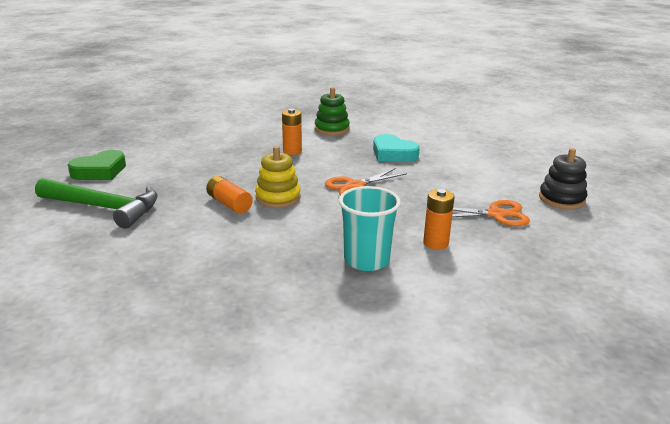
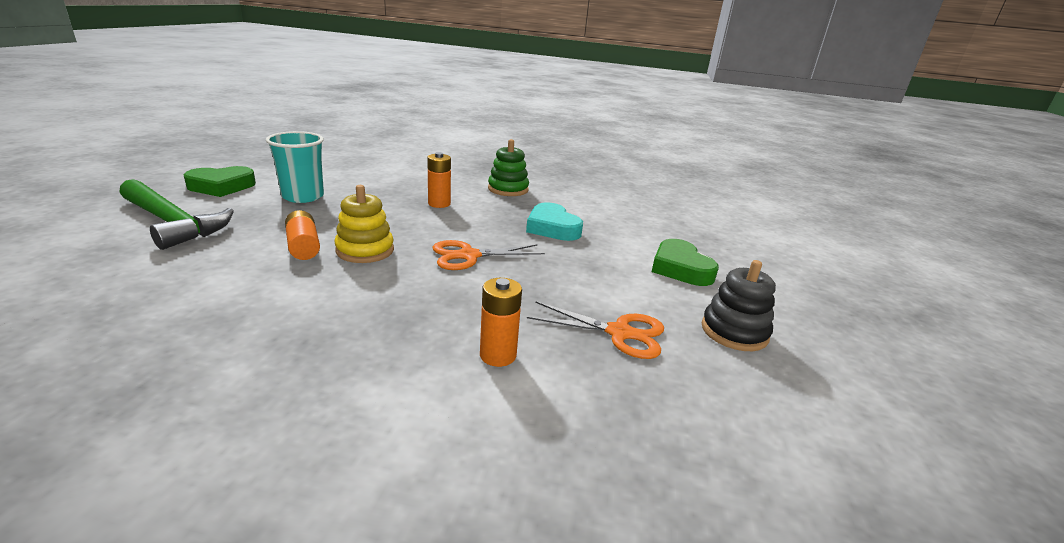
camera: 15 degrees right, 0 degrees up
(366, 260) = (381, 357): turquoise cup -> turquoise cup (303, 196)
(502, 165) = (680, 268): none -> green heart

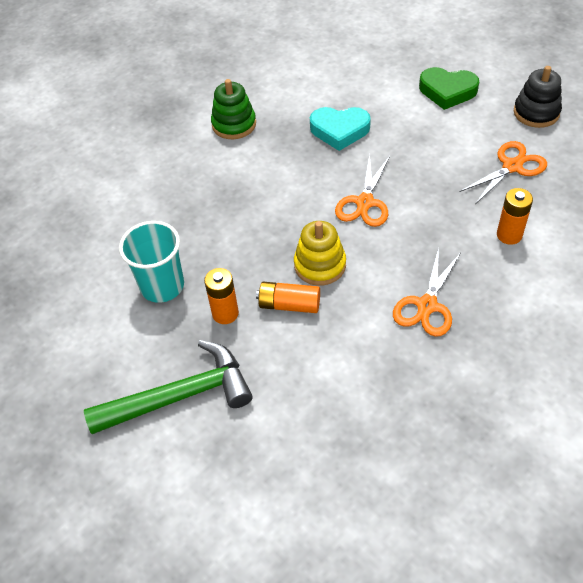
camera: 50 degrees left, 25 degrees up
(221, 186) = (89, 351): green heart -> none
(337, 319) = (427, 305): none -> orange scissors
(439, 204) = (242, 187): orange battery -> orange battery (225, 313)

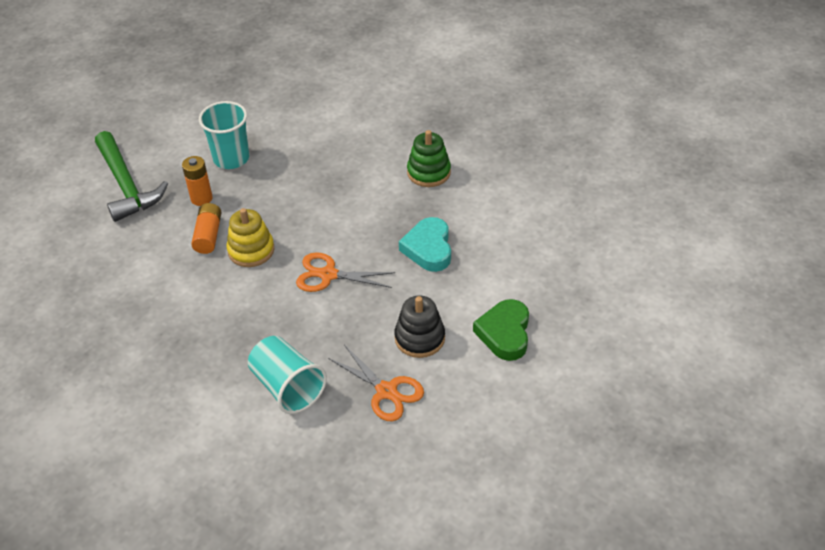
camera: 80 degrees right, 5 degrees down
(427, 305) = (202, 326): orange scissors -> none
(509, 235) = (287, 387): orange battery -> turquoise cup
(536, 112) = (479, 416): black stacking toy -> black stacking toy (419, 338)

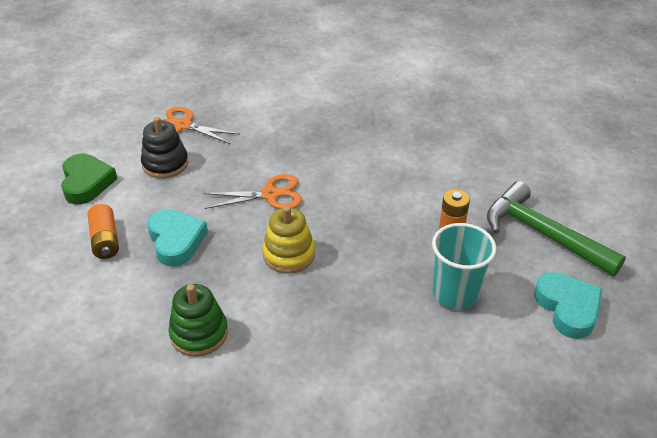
camera: 160 degrees right, 5 degrees down
(163, 133) = (568, 308): none -> turquoise heart
(208, 235) = (412, 204): orange battery -> orange battery (105, 240)
(251, 250) = (359, 200): yellow stacking toy -> yellow stacking toy (289, 255)
(287, 387) = (264, 113): turquoise cup -> none

